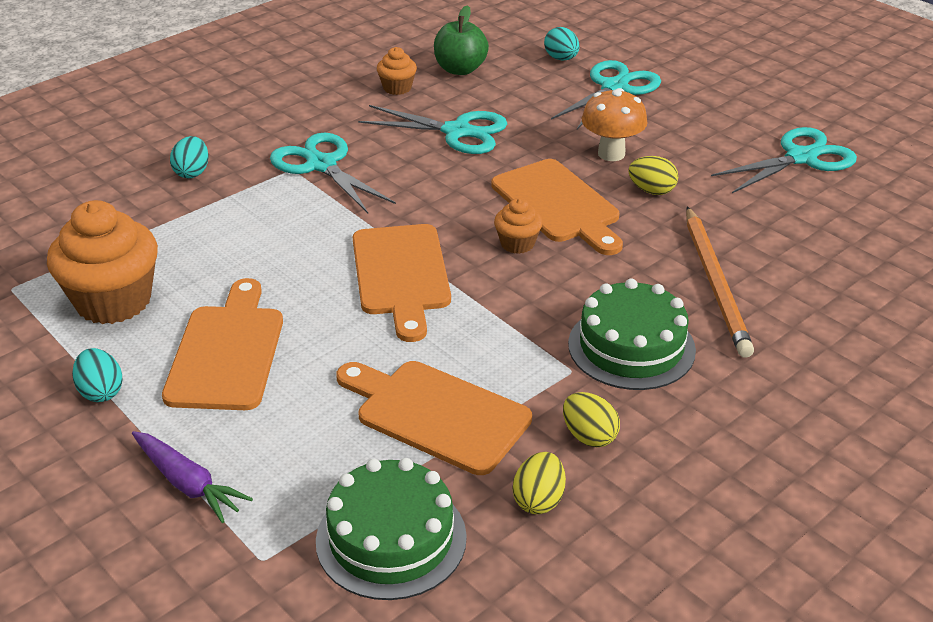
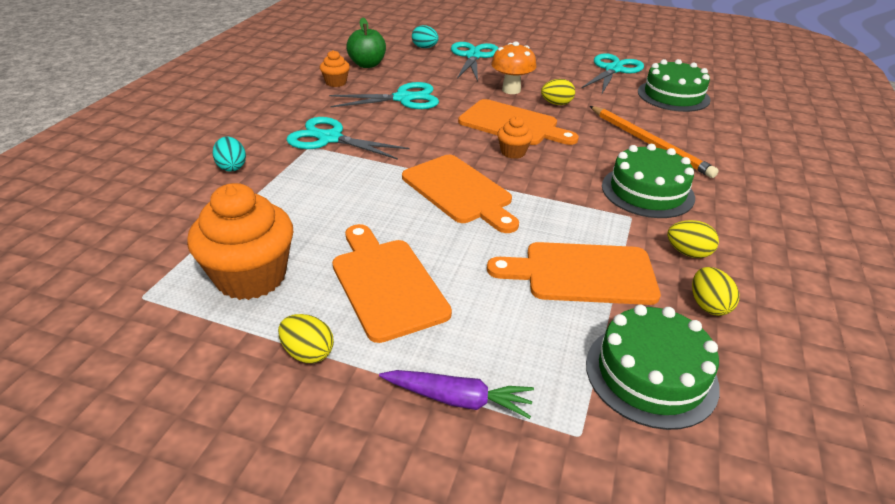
camera: 30 degrees left, 0 degrees up
(101, 392) = (308, 353): turquoise egg -> yellow egg
(844, 223) = (673, 95): none -> green cake

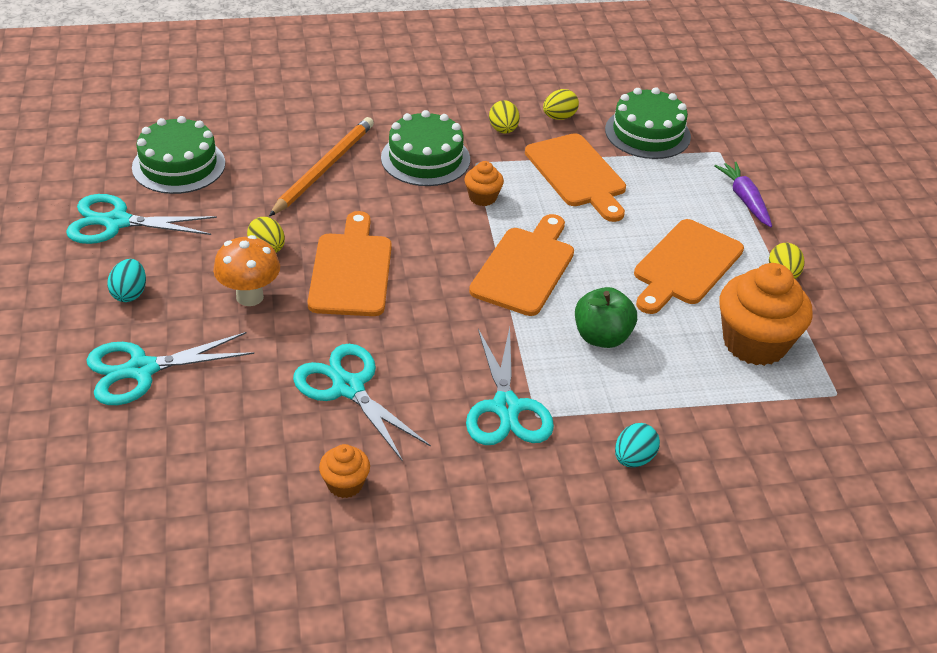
camera: 120 degrees left, 5 degrees up
(367, 64) = (251, 480): green apple -> green apple (602, 337)
(425, 47) = (132, 440): turquoise egg -> turquoise egg (130, 293)
(513, 152) = (418, 253): orange cupcake -> orange cupcake (482, 197)

